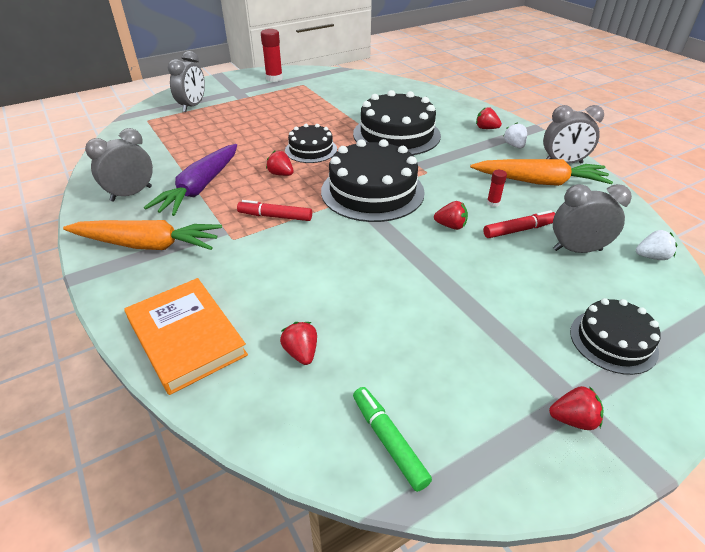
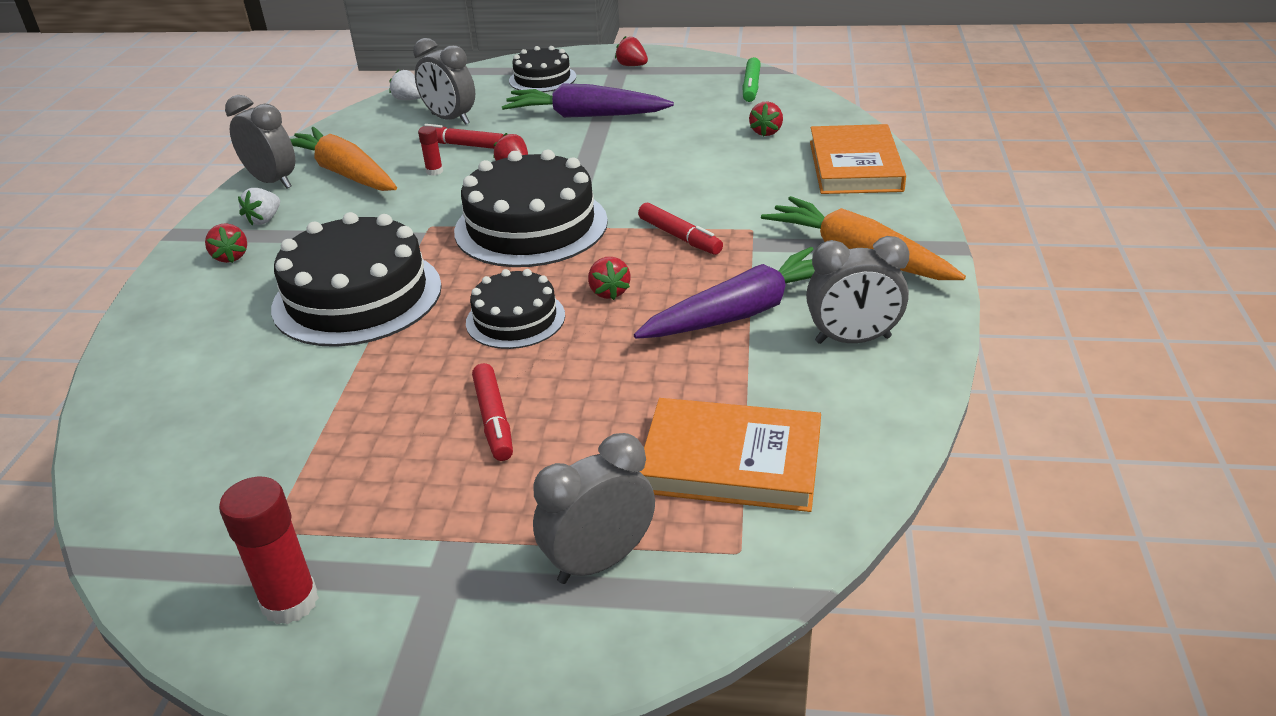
camera: 140 degrees left, 5 degrees down
(165, 137) = (731, 461): none -> orange book
(271, 121) = (494, 419): none -> red marker
(486, 301) = (586, 116): none -> purple carrot

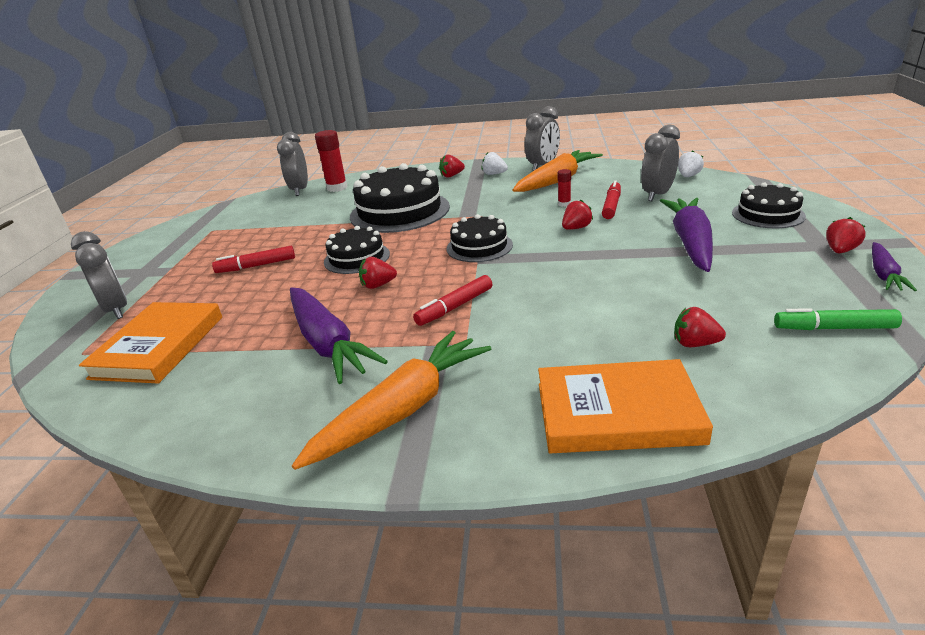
camera: 90 degrees right, 5 degrees down
(290, 602) = (163, 242): red glue stick -> red glue stick (337, 188)
(531, 226) = (479, 246): black cake -> black cake, size x0.57
(677, 60) = (883, 274): none -> purple carrot
(853, 340) = (260, 402): grey clock -> grey clock (300, 190)

